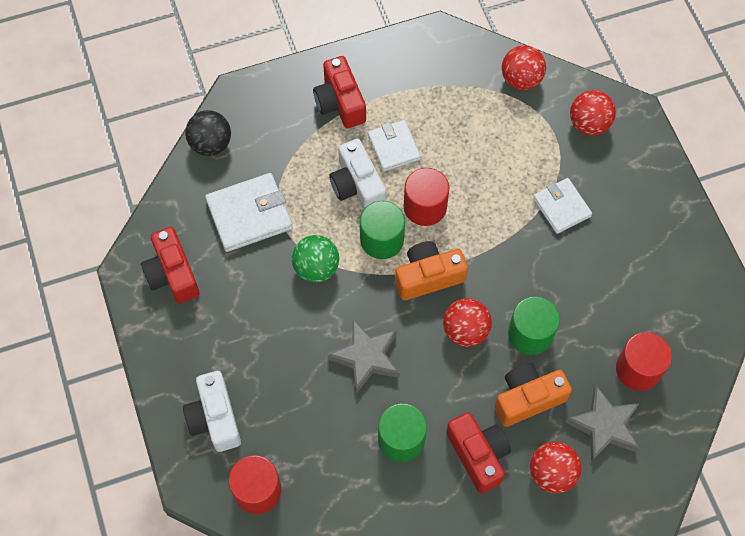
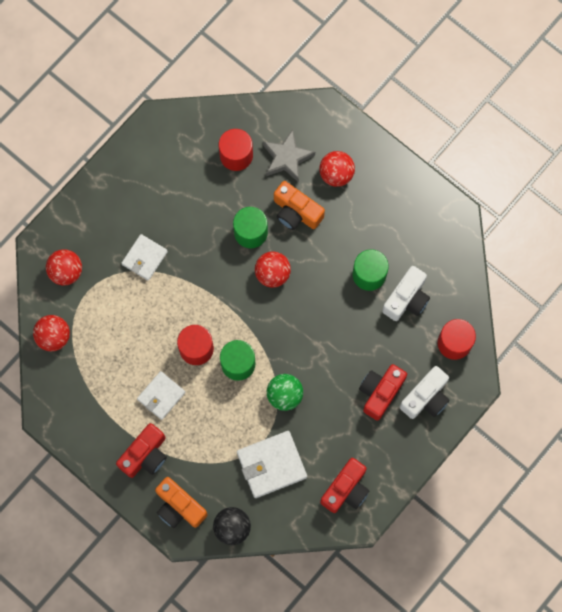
camera: 120 degrees left, 10 degrees up
(249, 214) = (271, 465): white wallet -> white wallet turned 60 degrees counterclockwise
(357, 186) = (206, 403): white camera -> white camera (406, 299)
(366, 357) = (328, 326): grey star -> none
(428, 277) = (248, 318): orange camera -> orange camera (179, 507)
(478, 455) = (351, 223): red camera -> red camera (380, 392)

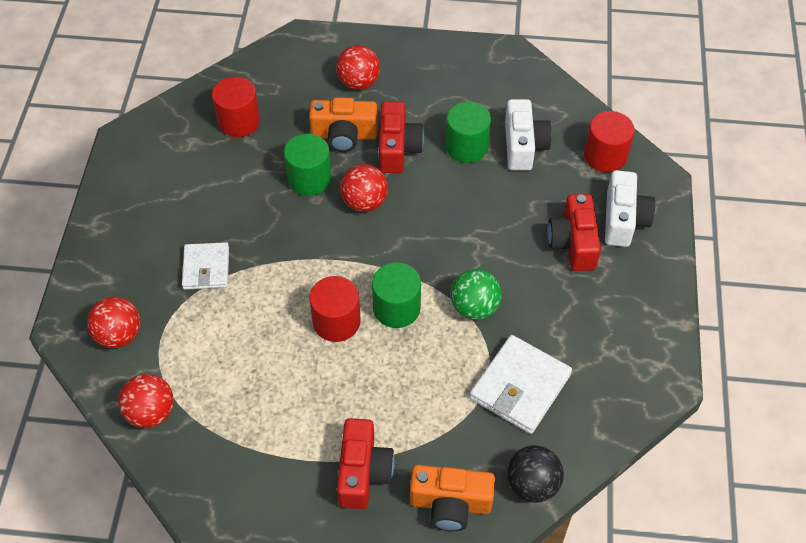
camera: 35 degrees left, 20 degrees down
(161, 396) = (332, 395): white wallet -> none
(287, 158) = (295, 96): grey star -> none
(346, 489) = (623, 359): red camera -> red camera (397, 148)

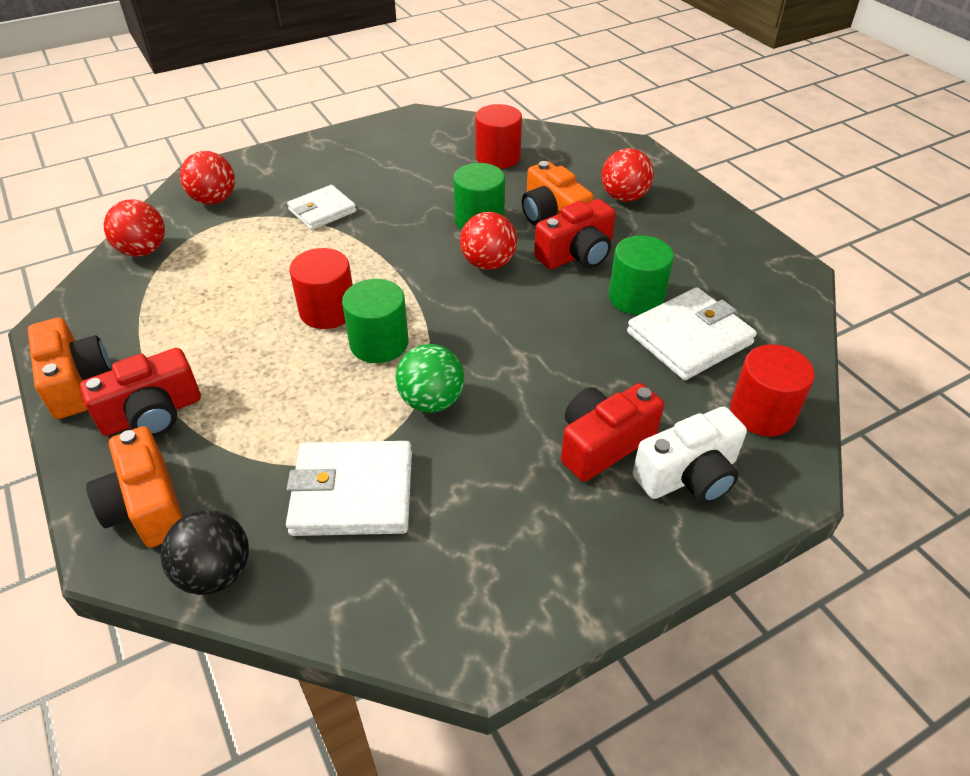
camera: 55 degrees right, 10 degrees down
(289, 511) = (76, 382): none -> orange camera
(523, 146) = (689, 338): white camera -> white wallet

